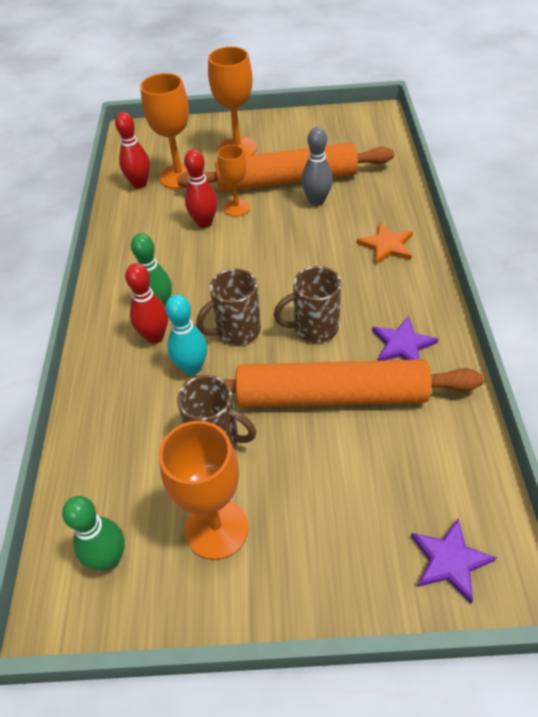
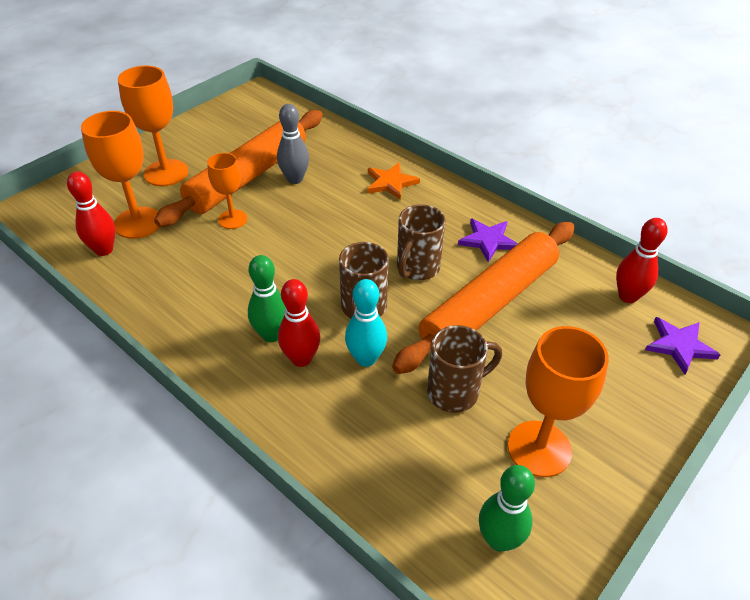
camera: 50 degrees left, 5 degrees down
(204, 222) = (219, 246): red bowling pin -> red bowling pin (628, 296)

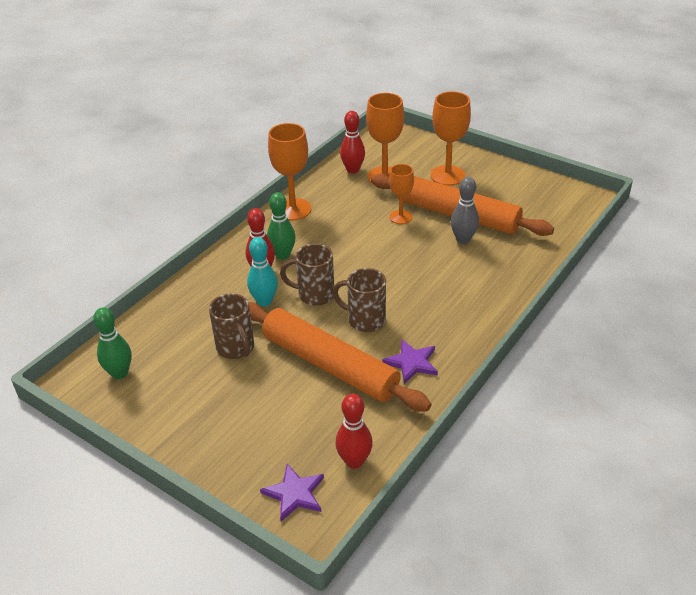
camera: 85 degrees right, 5 degrees down
(390, 183) = (478, 295): orange star -> none
(539, 448) = (186, 394): orange goblet -> orange goblet (293, 209)

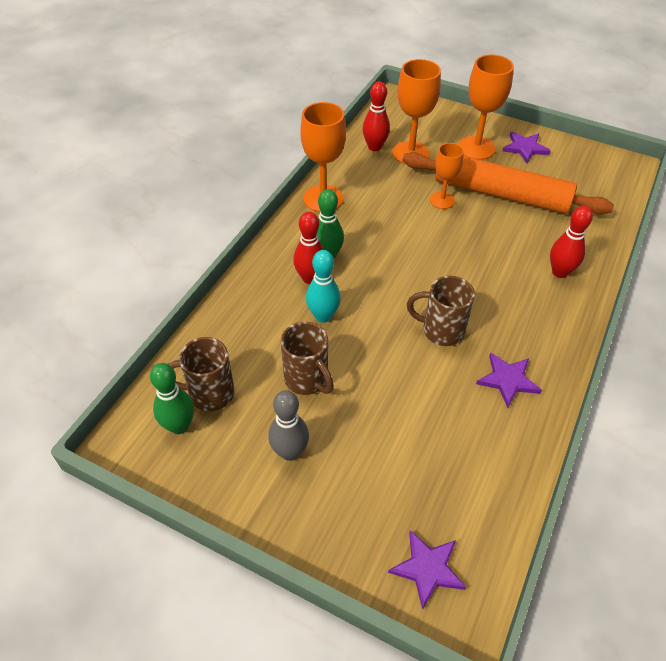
camera: 10 degrees left, 10 degrees up
(314, 295) = (376, 303): brown mug -> brown mug (209, 393)
(329, 365) = (418, 391): orange rolling pin -> none
(354, 461) = (483, 516): red bowling pin -> red bowling pin (559, 272)
(463, 239) = (516, 223): grey bowling pin -> grey bowling pin (290, 452)
(494, 178) = (525, 148): none -> purple star

